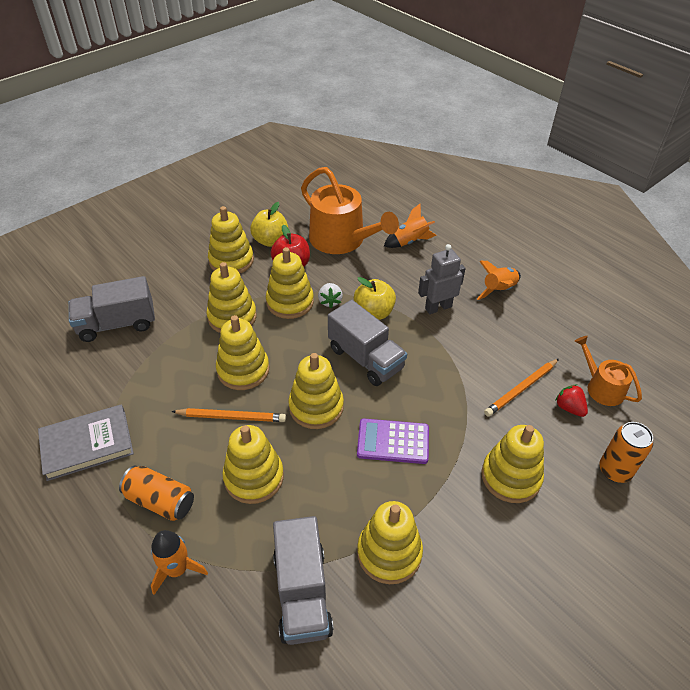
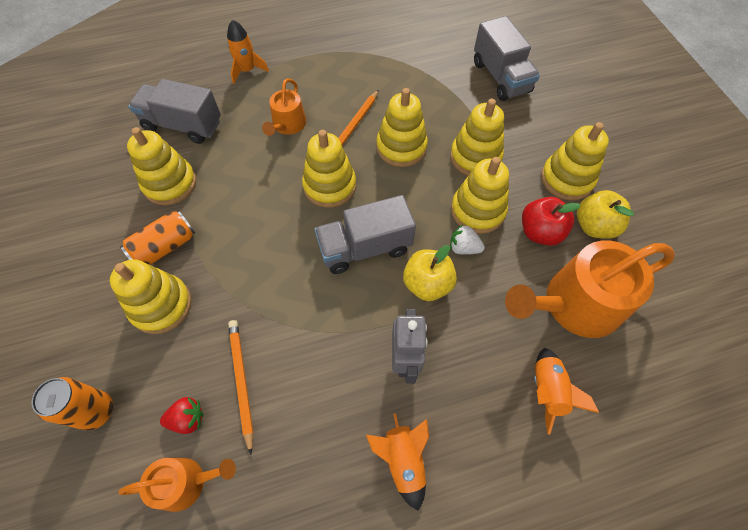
camera: 115 degrees right, 15 degrees up
(87, 444) = (376, 44): grey book -> none
(117, 324) = (500, 77): grey truck -> grey truck turned 150 degrees clockwise
(160, 501) = (303, 72): orange can -> orange can (165, 247)
(254, 477) = (288, 125): yellow stacking toy -> orange watering can
(393, 441) = (258, 228): purple calculator -> none

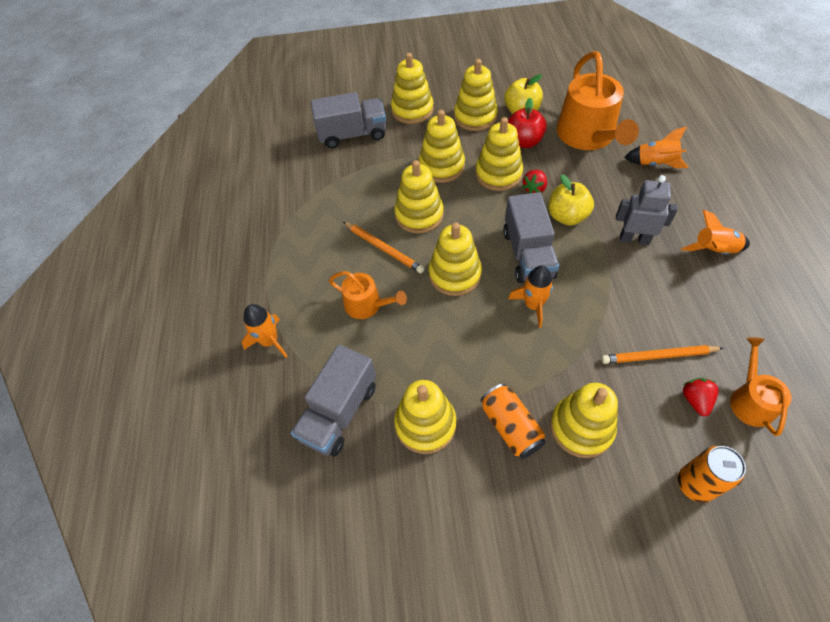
camera: 75 degrees left, 5 degrees down
(298, 257) = (533, 305): none -> orange rocket
(463, 248) = (534, 188): white strawberry -> red strawberry
(556, 120) = (412, 110): none -> yellow stacking toy

